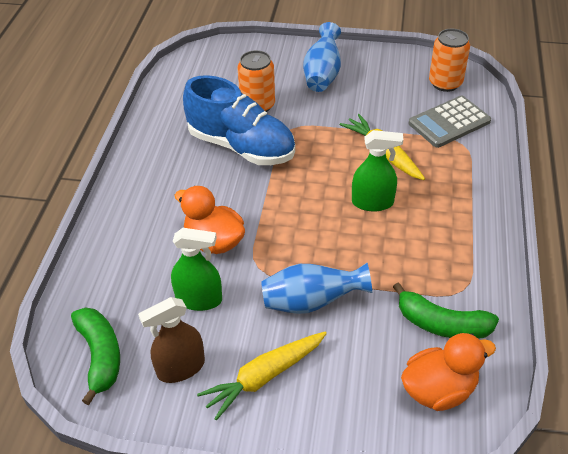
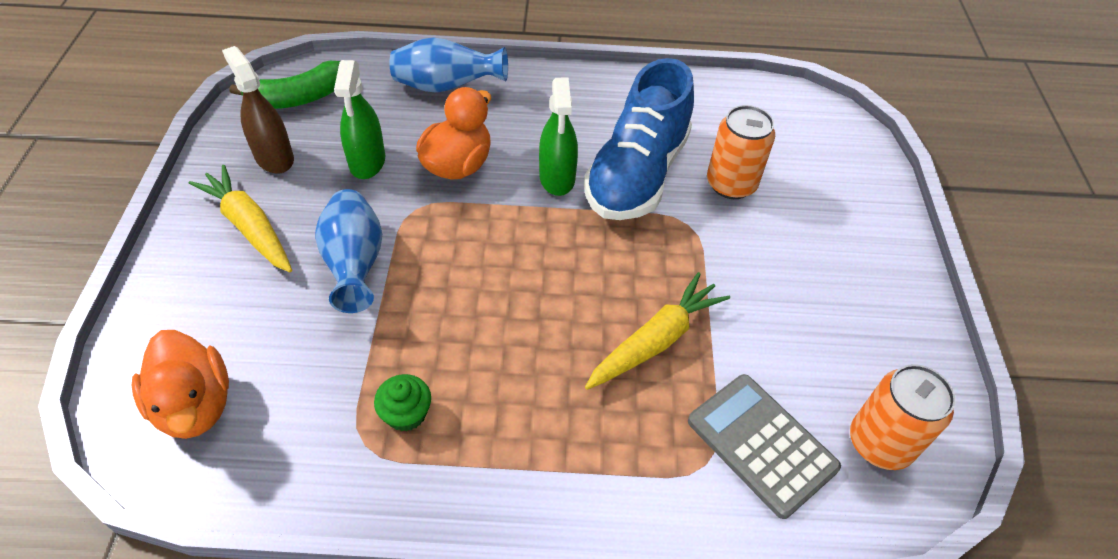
camera: 80 degrees right, 5 degrees up
(322, 74) = (834, 256): blue vase -> blue vase (446, 87)
(372, 202) = (542, 328): green spray bottle -> green spray bottle (557, 178)
(439, 269) = (406, 414): none -> green cupcake
(442, 324) = (303, 413): green banana -> none

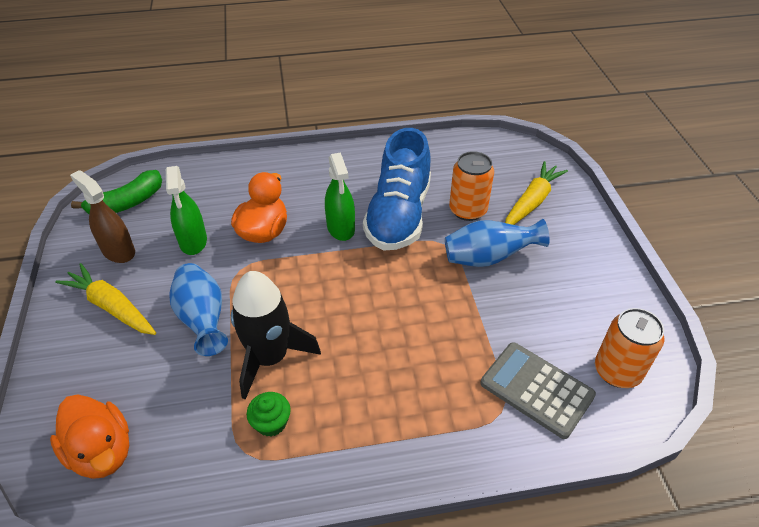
camera: 10 degrees left, 5 degrees down
(425, 330) = (270, 357): none -> black rocket
(446, 87) = (240, 176): blue vase -> blue vase (488, 258)
(655, 341) = (443, 331): yellow carrot -> yellow carrot (532, 202)

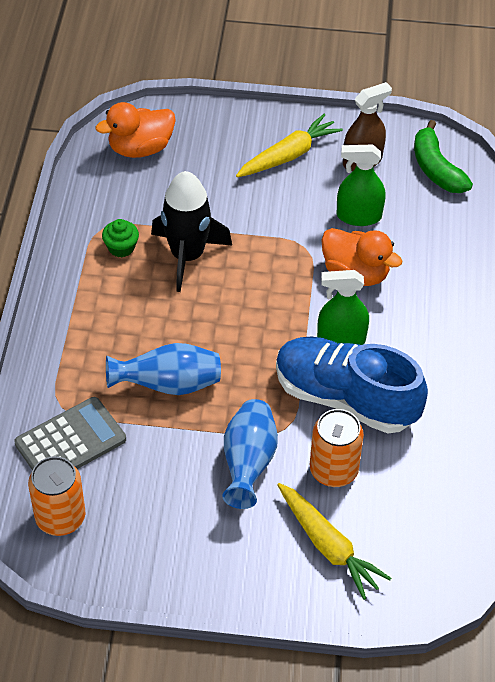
camera: 105 degrees right, 5 degrees up
(203, 319) = (250, 215): blue vase -> blue vase (168, 385)

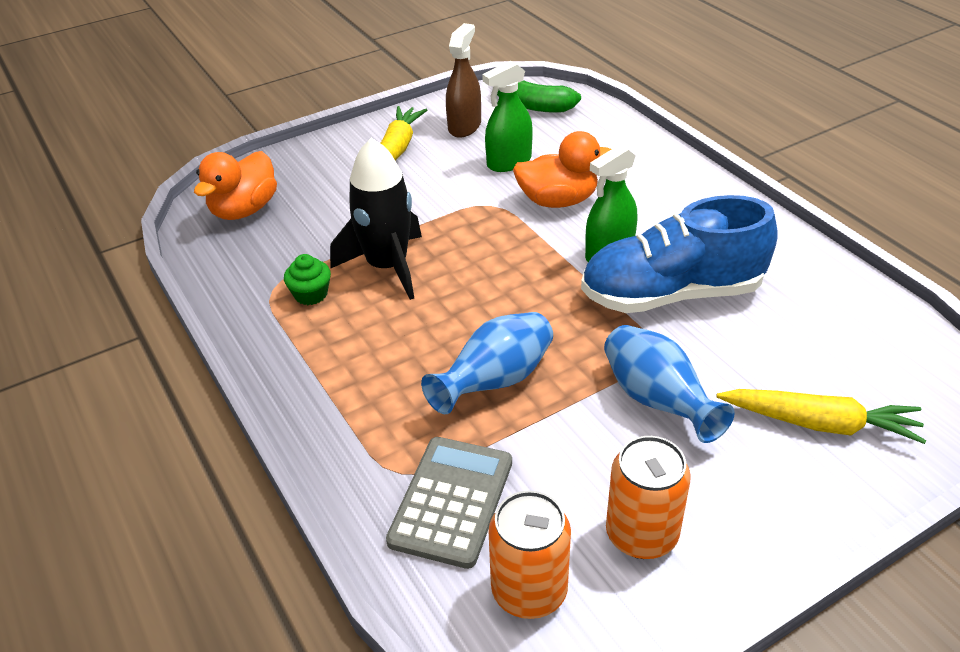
camera: 35 degrees left, 10 degrees down
(333, 470) = (738, 357): orange can -> orange can (641, 534)

